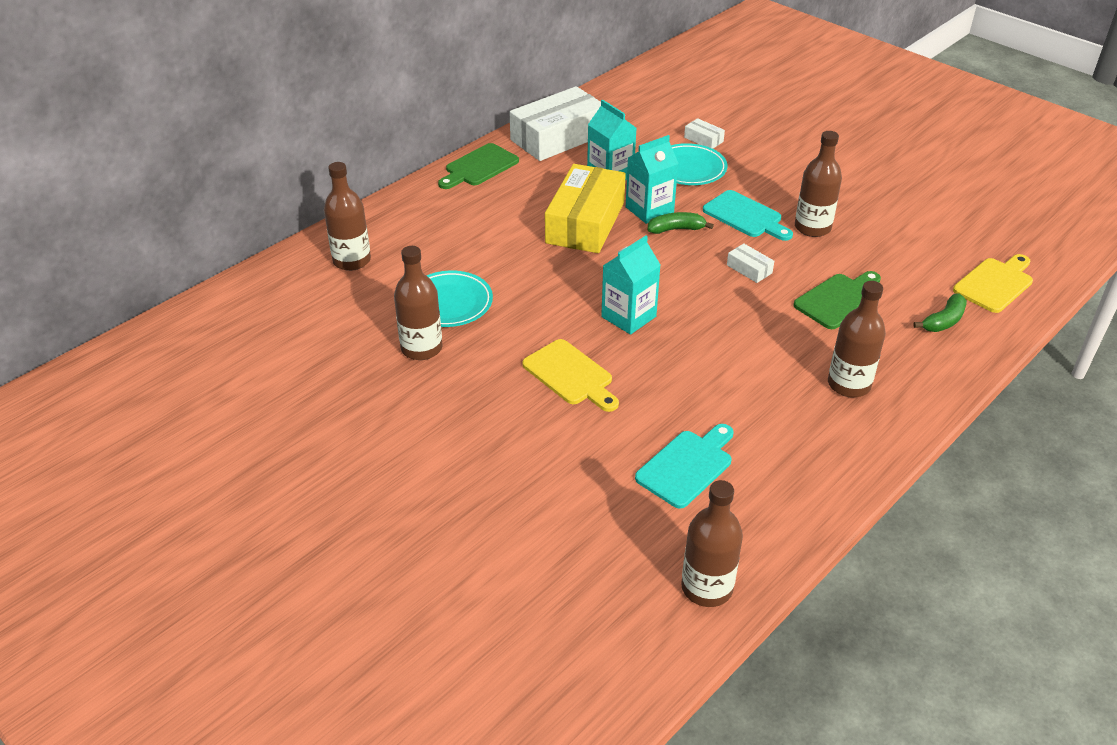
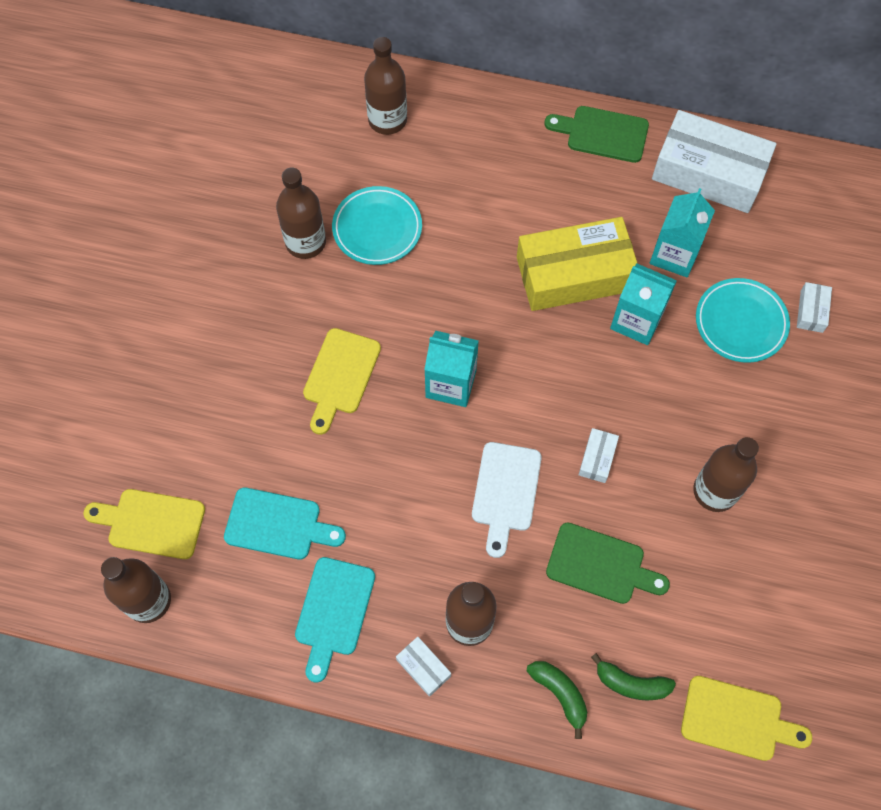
camera: 60 degrees right, 25 degrees up
(625, 556) = (151, 523): none -> yellow cutting board
(676, 229) = (620, 361): green banana -> green banana (560, 694)
(745, 216) = (690, 416): turquoise cutting board -> turquoise cutting board (333, 611)
(746, 324) = (505, 492): none -> white cutting board
(875, 425) = (423, 668): none -> white box

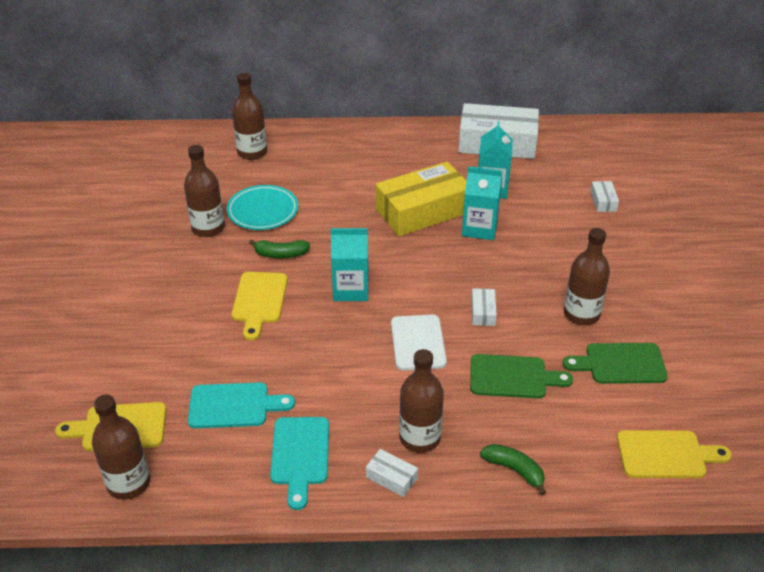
camera: 15 degrees left, 25 degrees down
(602, 134) = (413, 135): green cutting board -> green cutting board (620, 364)
(631, 683) = (570, 449): green banana -> green banana (280, 254)
(740, 323) = (556, 216): turquoise plate -> none

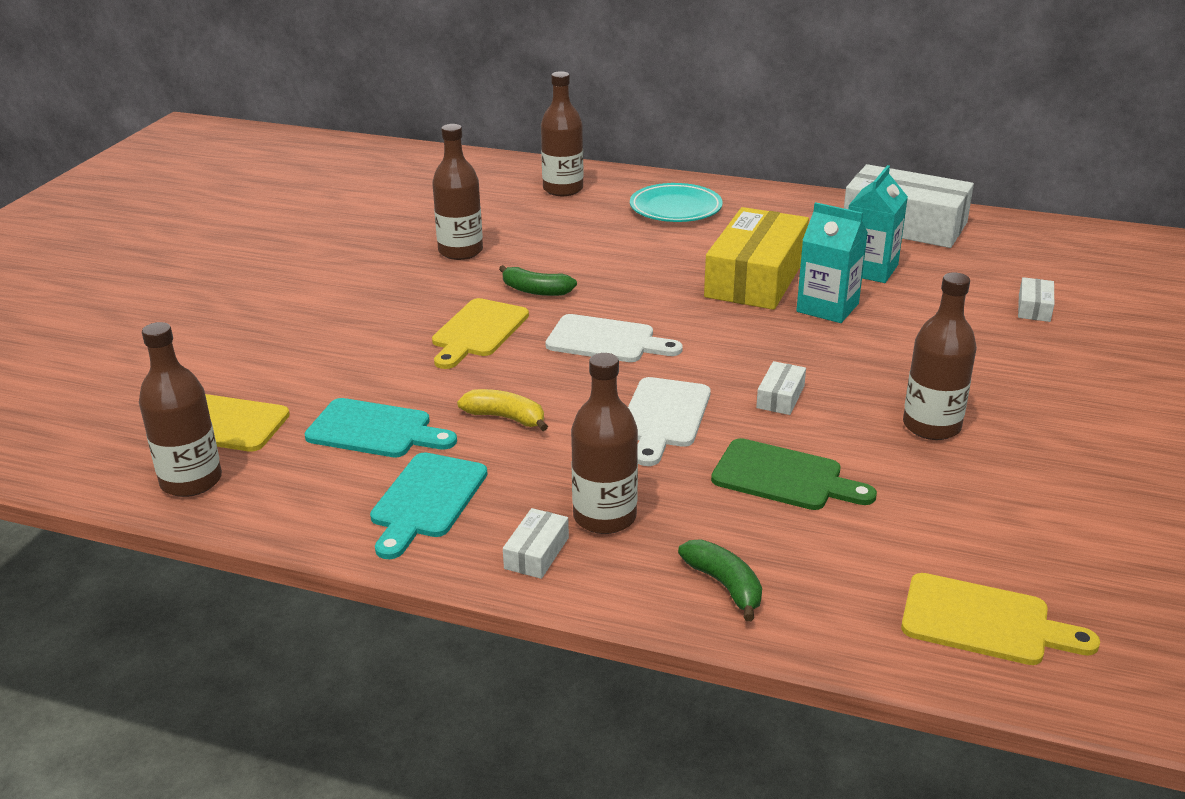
camera: 20 degrees right, 10 degrees down
(263, 211) = (540, 246): turquoise plate -> turquoise plate (675, 208)
(317, 373) = (506, 418): none -> yellow banana
(350, 289) = (606, 340): turquoise carton -> white cutting board
(391, 478) = (536, 553): white box -> white box turned 60 degrees clockwise
(422, 211) = (755, 277): yellow box -> yellow box turned 60 degrees counterclockwise
(620, 364) = (964, 495): green cutting board -> none

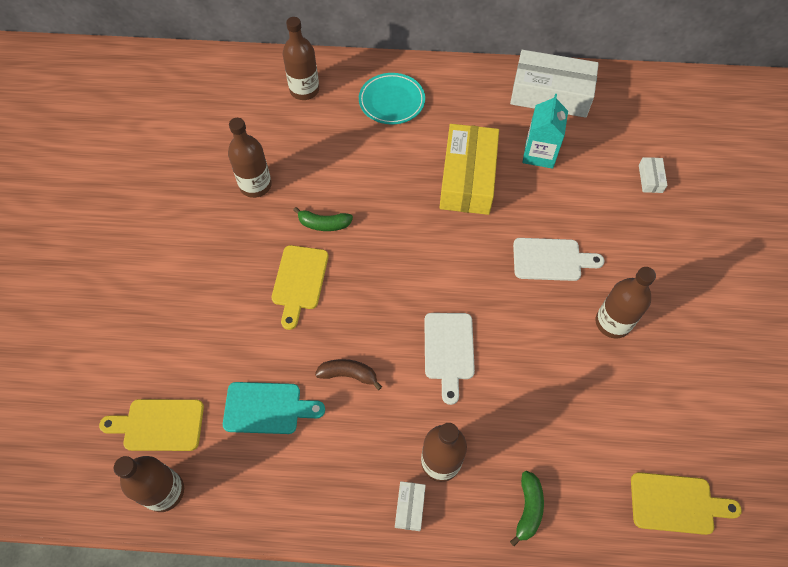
camera: 15 degrees left, 30 degrees up
(426, 500) = (325, 473): turquoise cutting board -> none
(506, 418) = (348, 375): yellow banana -> brown banana
(606, 340) = (388, 273): white cutting board -> white cutting board (551, 260)
(725, 585) = (528, 509): green banana -> green banana turned 60 degrees clockwise
(780, 397) = (515, 312): white box -> none
(784, 477) = (537, 396): green cutting board -> none
(827, 308) = (522, 205): turquoise carton -> none

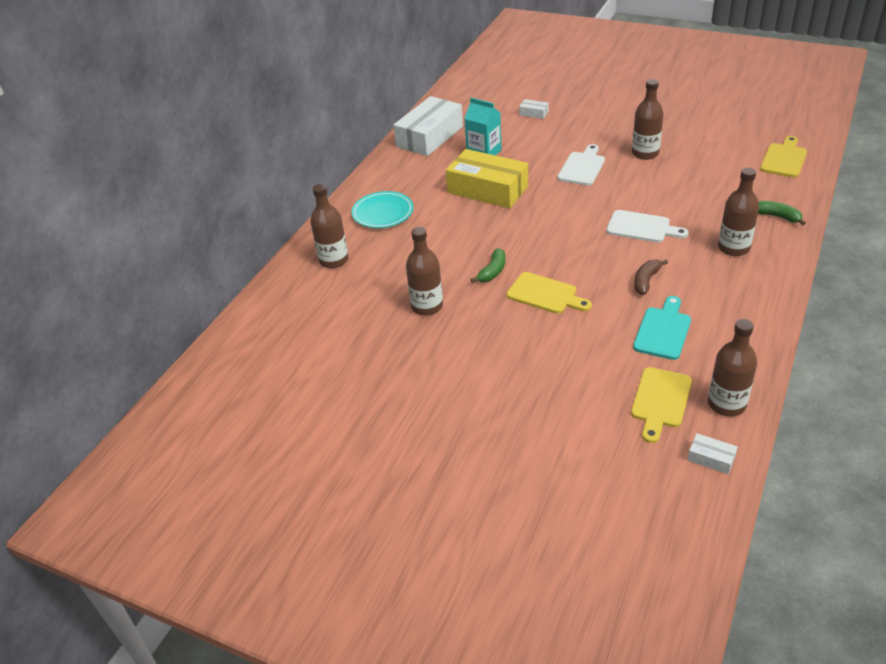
camera: 65 degrees left, 20 degrees down
(410, 507) = (766, 269): white box -> white box (711, 458)

